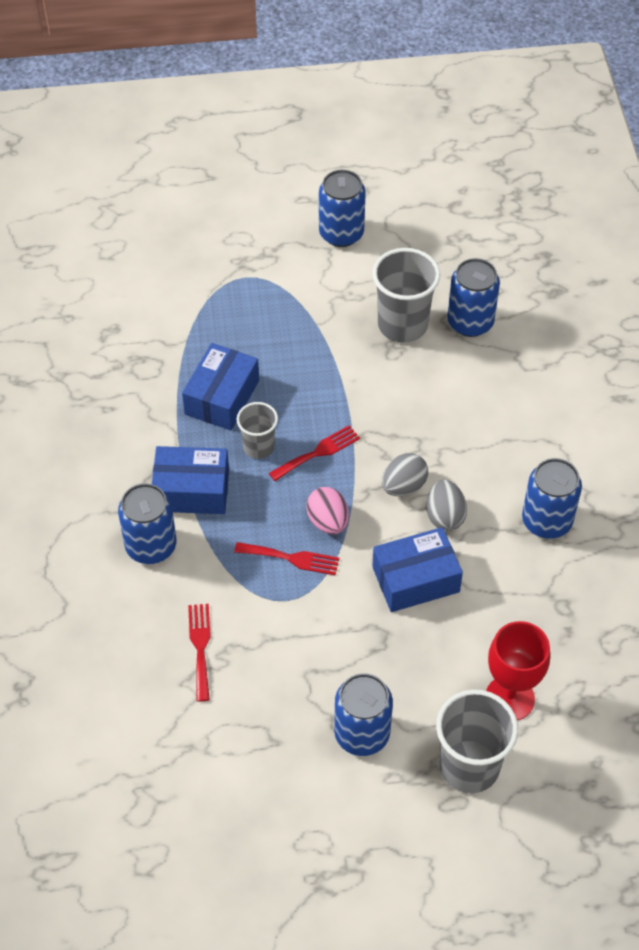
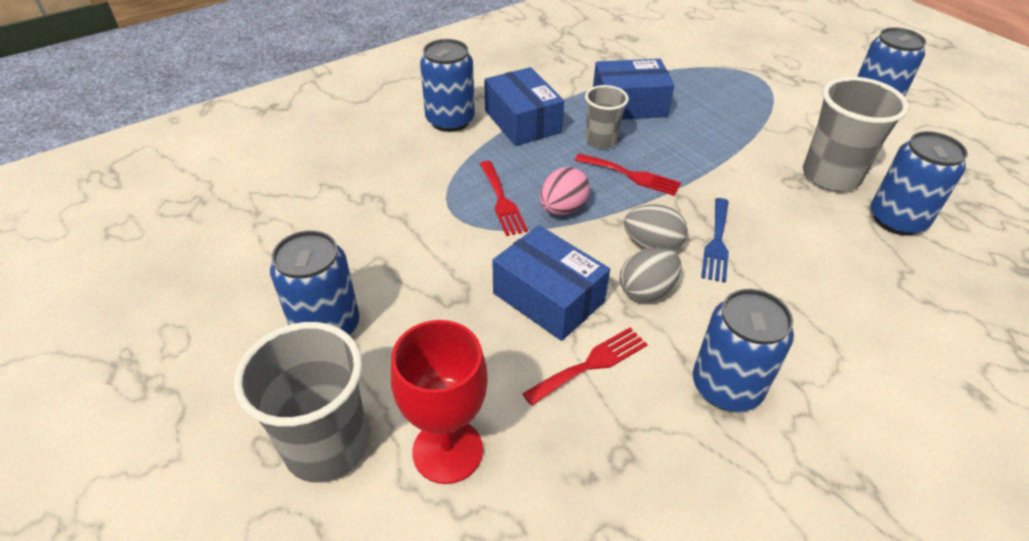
camera: 60 degrees right, 10 degrees down
(200, 647) = (367, 181): red fork -> red fork (591, 364)
(425, 445) = (717, 243): none -> blue fork

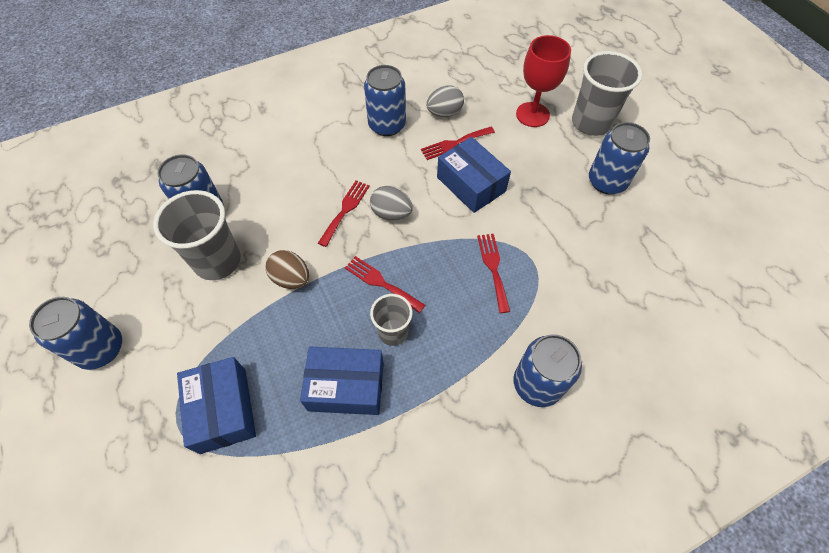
camera: 170 degrees left, 15 degrees up
(522, 121) = (463, 372): blue box -> blue box (223, 410)
(562, 209) = (447, 254): pink egg -> none
(646, 291) = (408, 181): grey egg -> grey egg (444, 113)
(717, 243) = (345, 210): blue fork -> red fork
(734, 169) = (291, 279): none -> brown egg

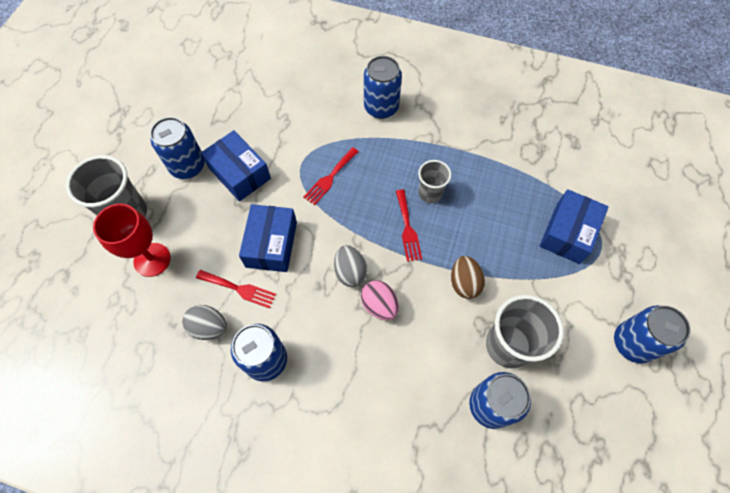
camera: 135 degrees left, 5 degrees up
(345, 210) = (379, 305): red fork -> pink egg
(346, 386) = (484, 187): blue box -> blue box (239, 173)

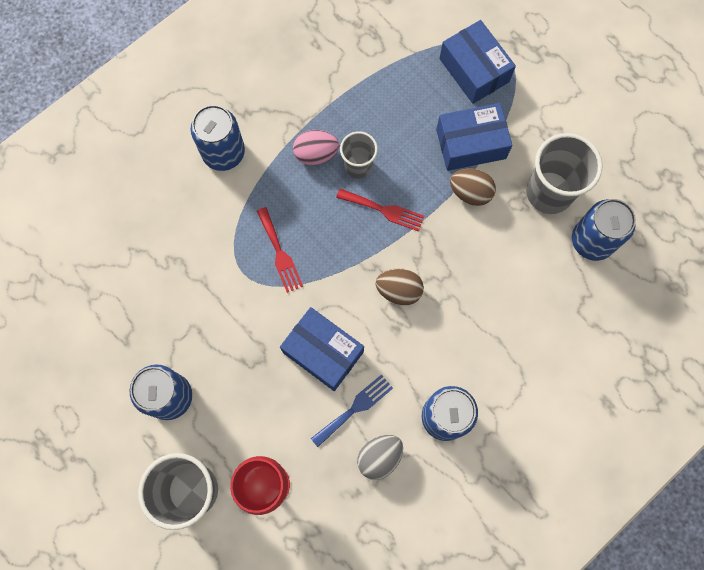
camera: 60 degrees left, 10 degrees up
(239, 173) = (215, 344): blue box -> blue box (471, 144)
(239, 289) = (355, 408): red fork -> blue fork
(350, 272) = (399, 290): grey egg -> brown egg
(379, 305) = (448, 282): pink egg -> pink egg (316, 154)
(632, 343) = (602, 90): blue can -> none

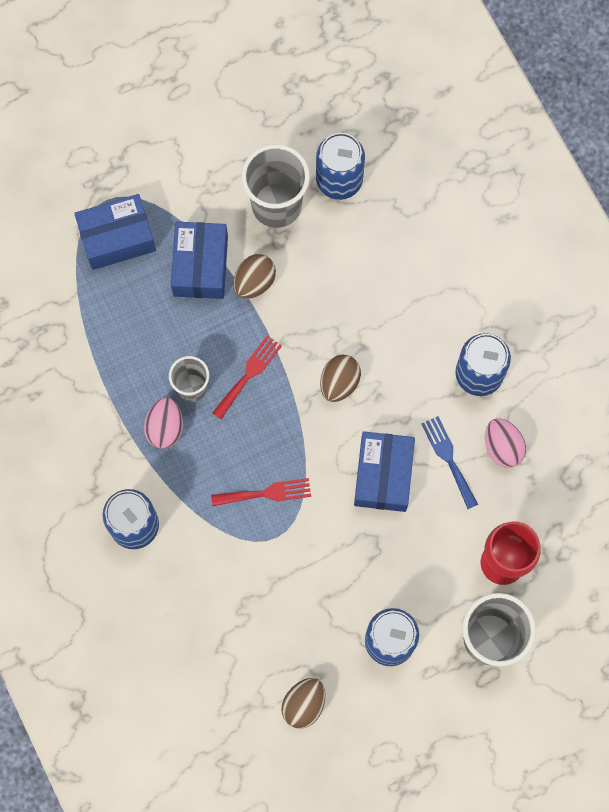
camera: 75 degrees left, 0 degrees up
(97, 335) = (304, 704): none -> brown egg
(323, 352) = (383, 475): blue box -> blue box turned 45 degrees counterclockwise
(379, 457) = (502, 447): grey egg -> pink egg

